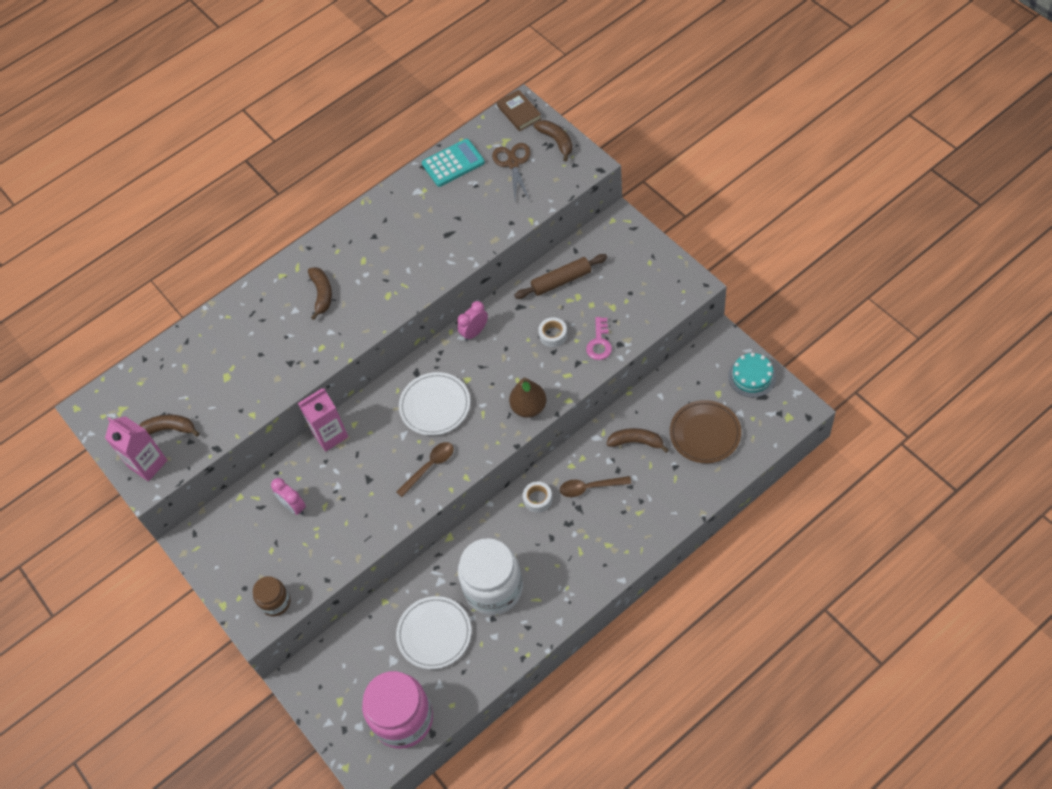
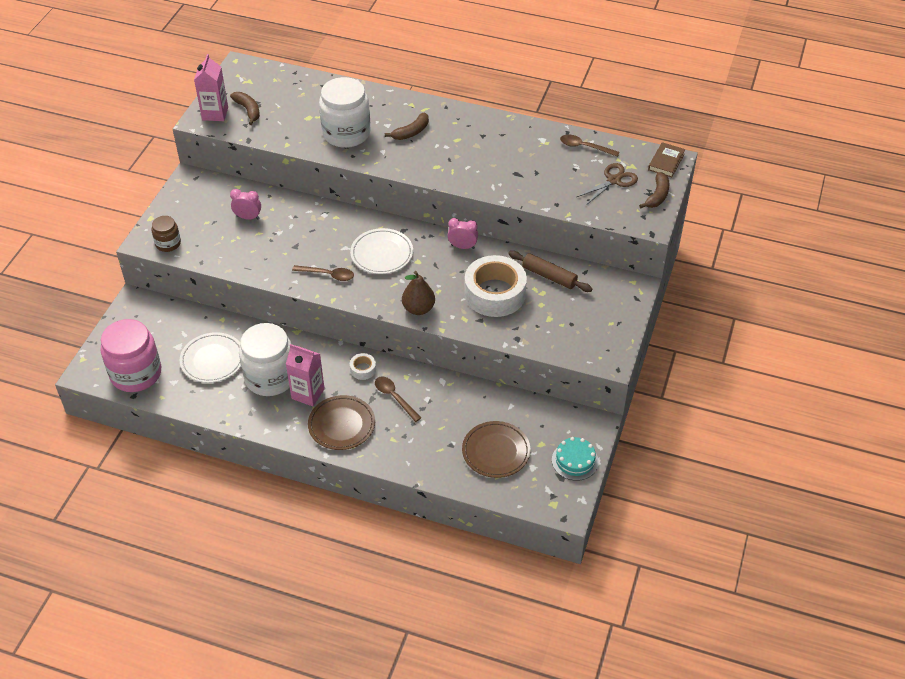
camera: 50 degrees right, 10 degrees down
(278, 352) = (346, 133): none -> white jar
(294, 506) = (248, 217): pink clock -> pink clock turned 90 degrees clockwise
(330, 435) = (318, 208): pink carton -> pink carton (308, 394)
(453, 163) = (584, 147): turquoise calculator -> brown spoon
(553, 335) = (495, 293): white tape -> white tape, size x2.36
(594, 549) = (341, 425): none -> brown plate
(599, 343) = (508, 325): pink key -> none
(636, 442) = (456, 409): brown banana -> none

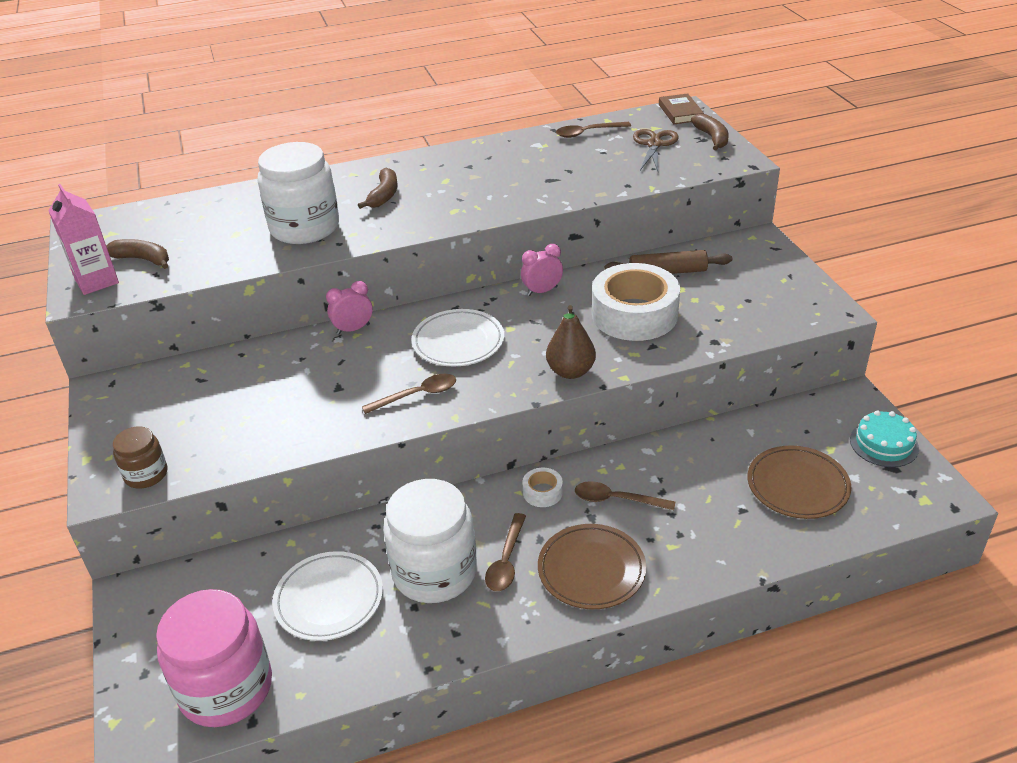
camera: 35 degrees left, 10 degrees down
(248, 217) = (237, 389): pink clock -> pink clock (353, 329)
(308, 394) = (506, 560): pink carton -> brown spoon

